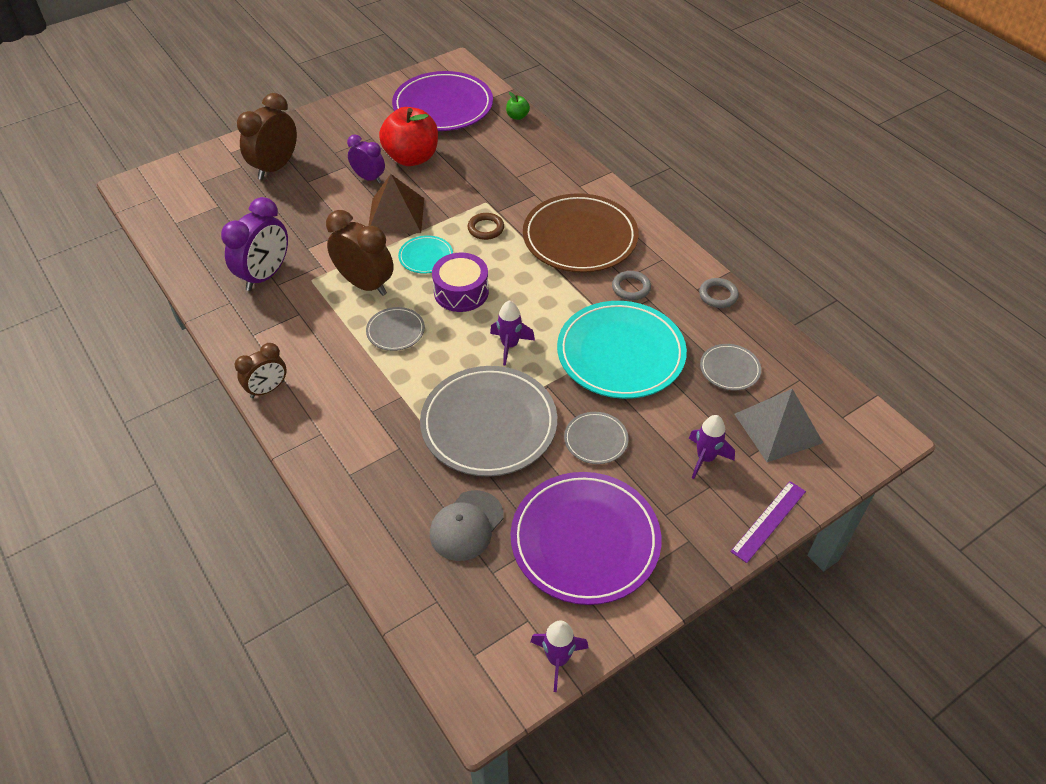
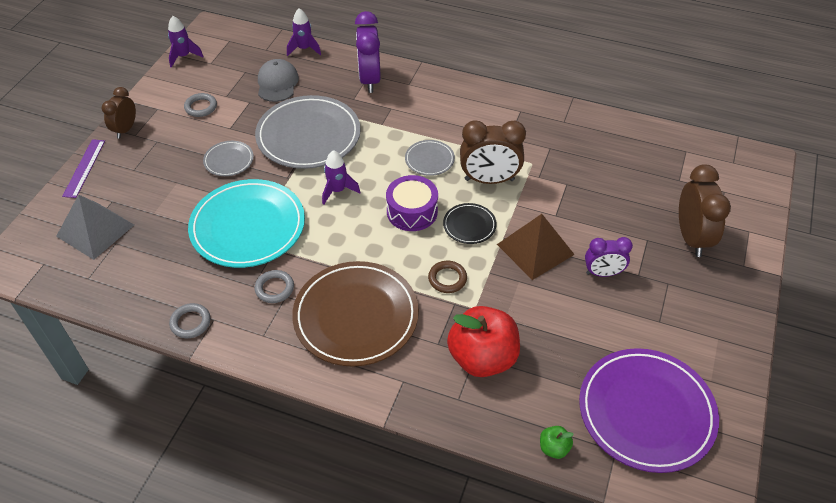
camera: 145 degrees right, 0 degrees up
(265, 275) = (567, 149): purple clock -> purple clock (369, 80)
(267, 389) = (469, 88): brown clock -> brown clock (125, 129)
(412, 158) = (594, 319): red apple -> red apple (482, 358)
(426, 257) = (469, 225): turquoise plate -> black plate
(585, 540) = (201, 107): purple plate -> grey ring
(705, 458) = (144, 184): purple rocket -> purple rocket (304, 49)
(729, 369) = (151, 257): grey plate -> none

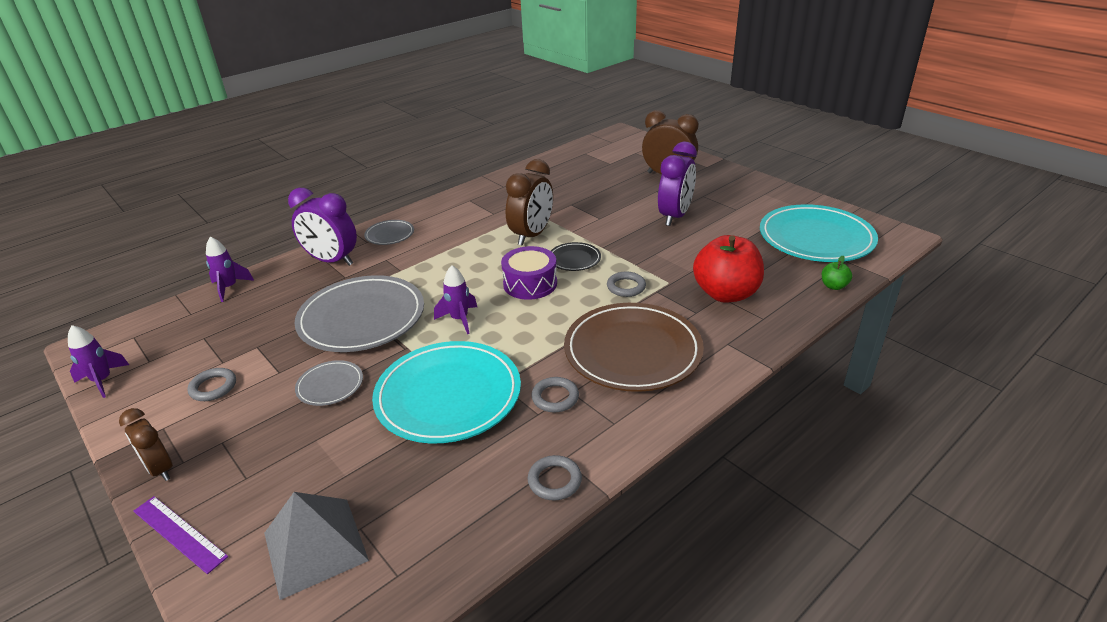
camera: 60 degrees left, 15 degrees down
(277, 83) = (255, 319): grey cap -> none
(429, 160) = (476, 257): grey plate -> grey plate (389, 235)
(447, 279) = (626, 287): brown ring -> grey ring
(535, 249) = (627, 236): brown pyramid -> none
(603, 273) = (675, 216): purple clock -> purple clock, size x1.61
(646, 412) = (816, 238): purple plate -> turquoise plate

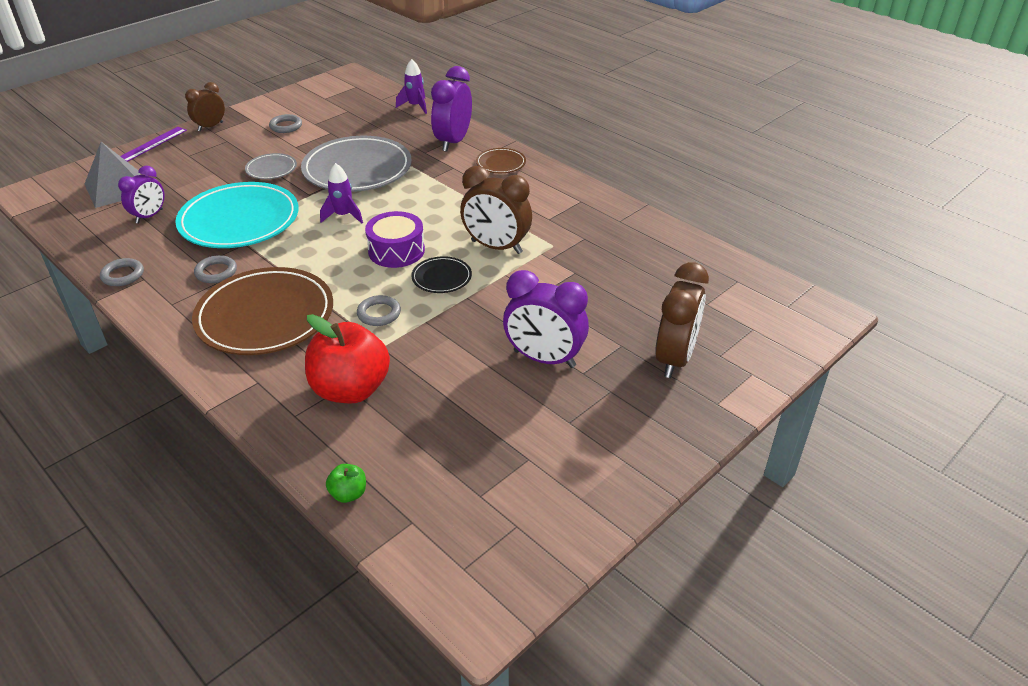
camera: 85 degrees right, 5 degrees up
(103, 381) = (307, 89): purple rocket -> none
(389, 235) = (501, 163): grey plate -> brown plate
(414, 485) = (149, 216): none -> purple clock
(816, 238) = (478, 499): turquoise plate -> none

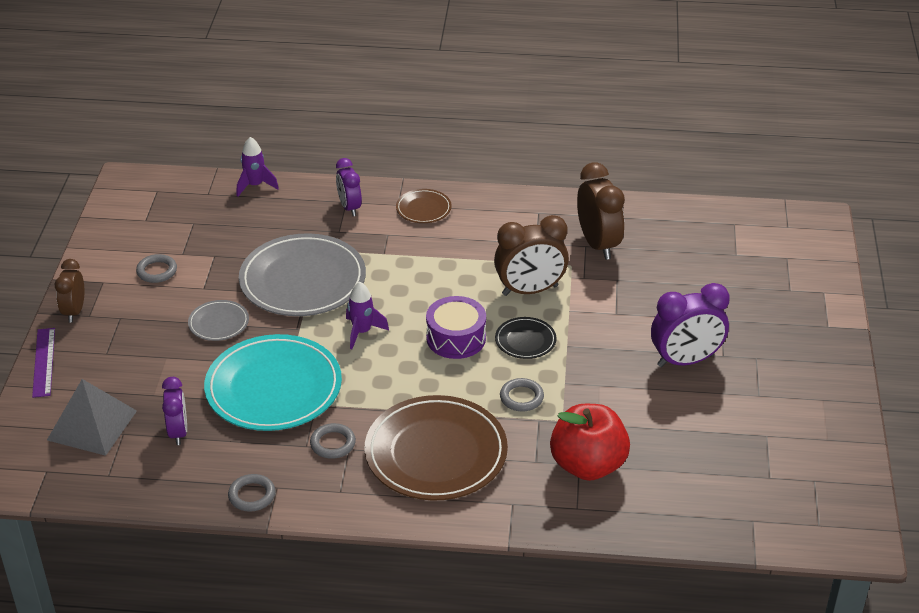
camera: 40 degrees left, 0 degrees up
(348, 494) = (690, 531): green apple -> none
(453, 142) = (349, 207): purple clock -> purple clock, size x0.62
(675, 359) = (766, 309): brown clock -> brown clock (598, 244)

